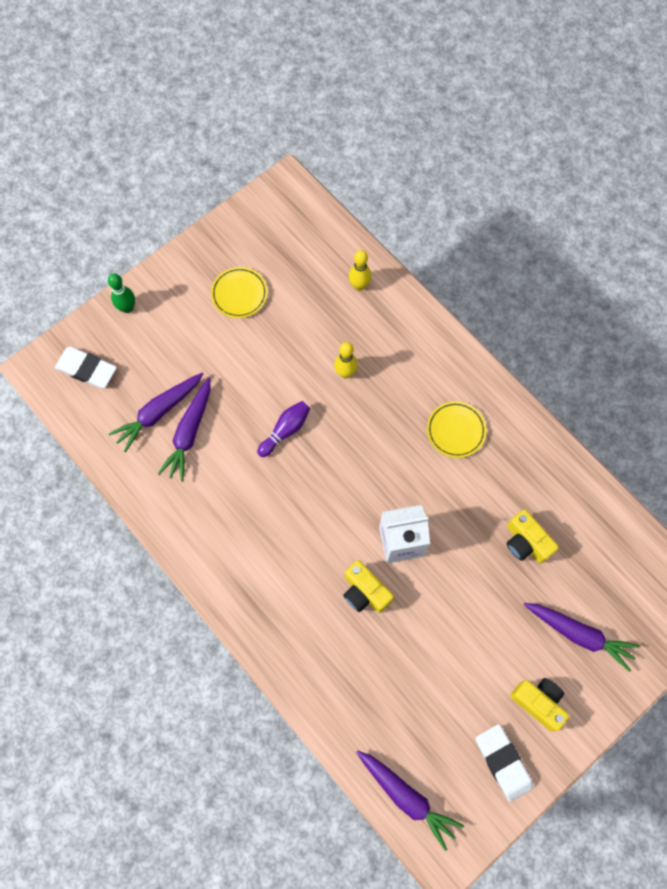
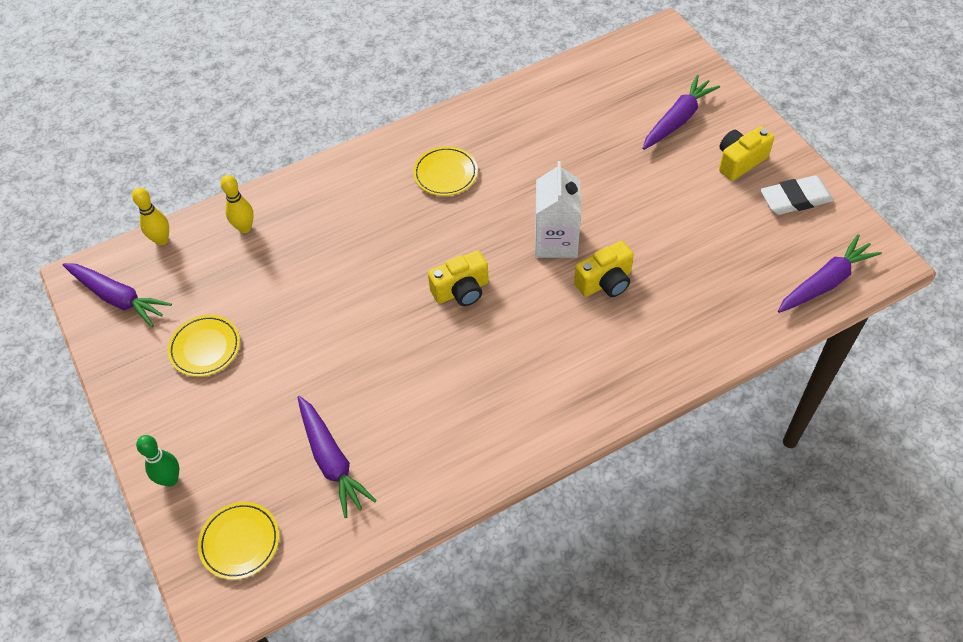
camera: 75 degrees left, 15 degrees down
(87, 369) = (240, 542): white eraser -> yellow plate
(189, 433) = (370, 429): purple carrot -> purple carrot (118, 298)
(285, 430) = (398, 327): purple bowling pin -> none
(345, 373) = (347, 258): yellow bowling pin -> yellow bowling pin (161, 240)
(525, 542) = (579, 141): yellow camera -> yellow camera (461, 291)

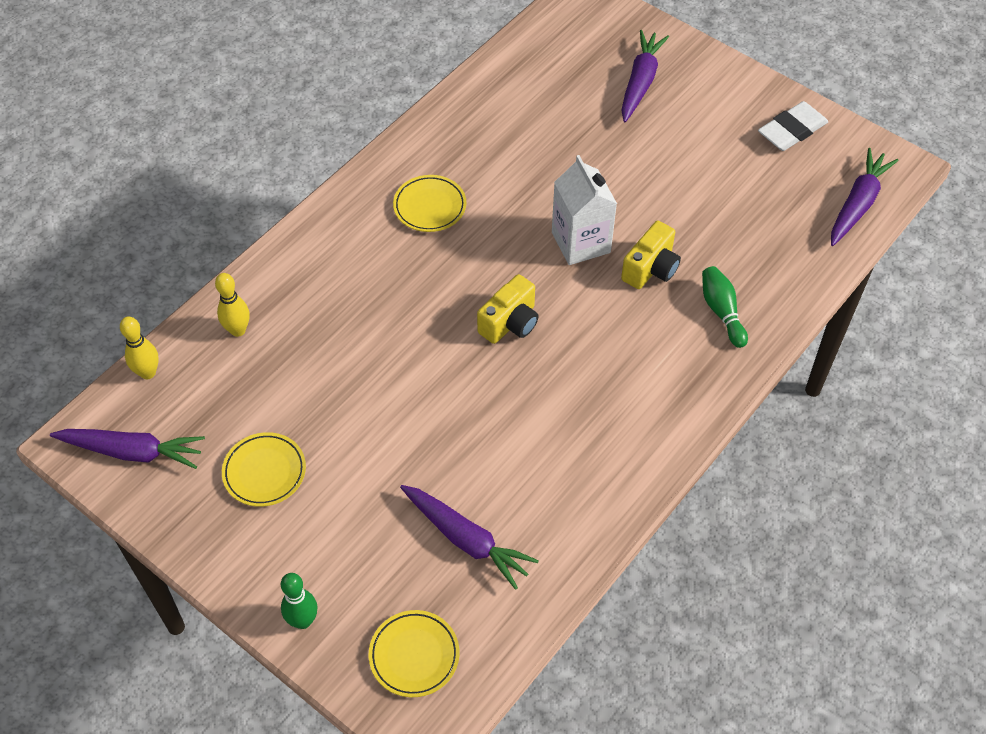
camera: 25 degrees left, 0 degrees up
(649, 339) = (722, 312): none -> green bowling pin
(739, 161) = (721, 108): yellow camera -> none

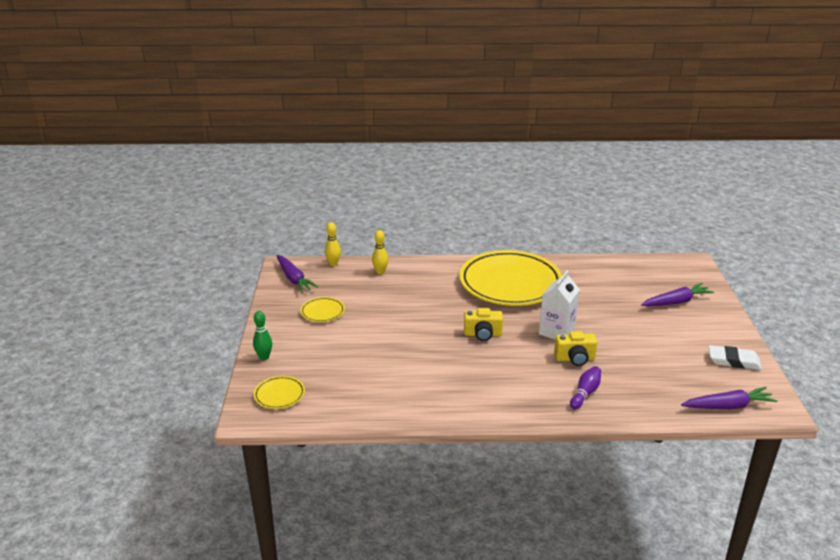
camera: 50 degrees right, 25 degrees down
(430, 206) = (510, 283): yellow plate -> yellow plate, size x2.45
(466, 539) = (354, 380): purple carrot -> none
(722, 312) = (585, 393): green bowling pin -> purple bowling pin

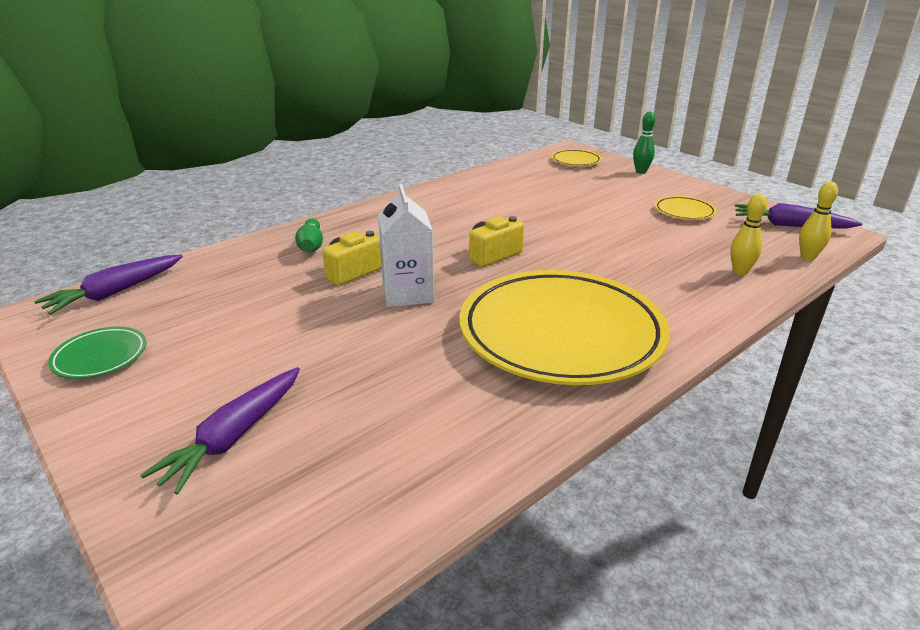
camera: 140 degrees right, 0 degrees up
(585, 393) = (311, 245): purple bowling pin -> green bowling pin
(733, 361) = (100, 357): white eraser -> green plate

